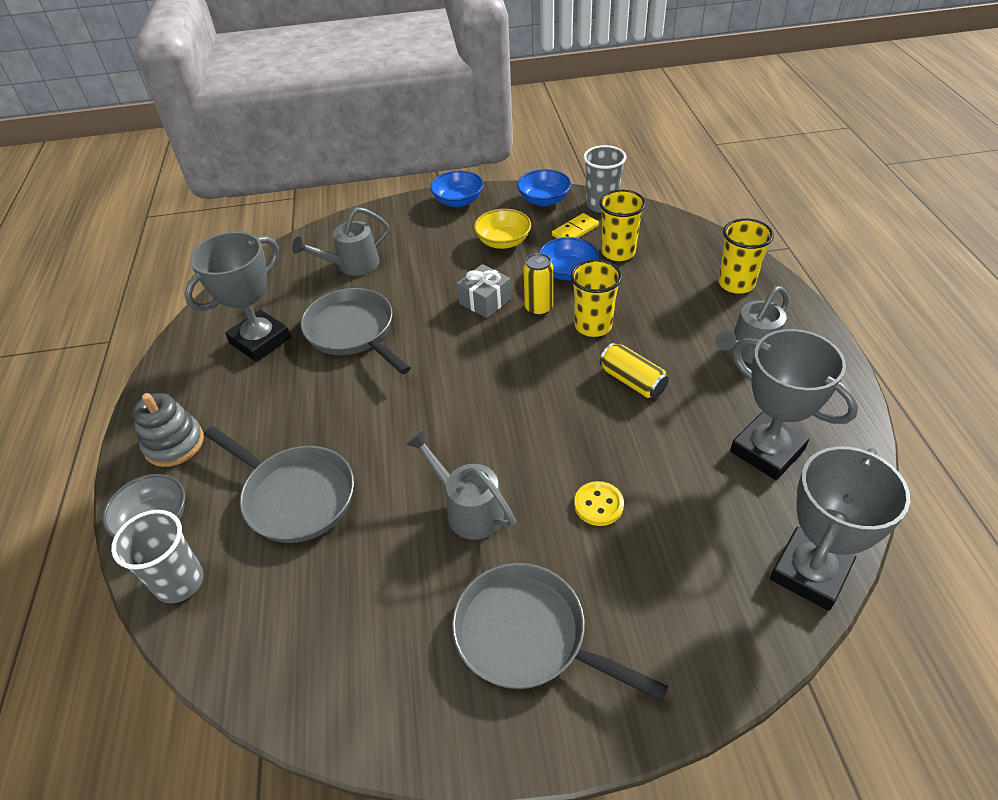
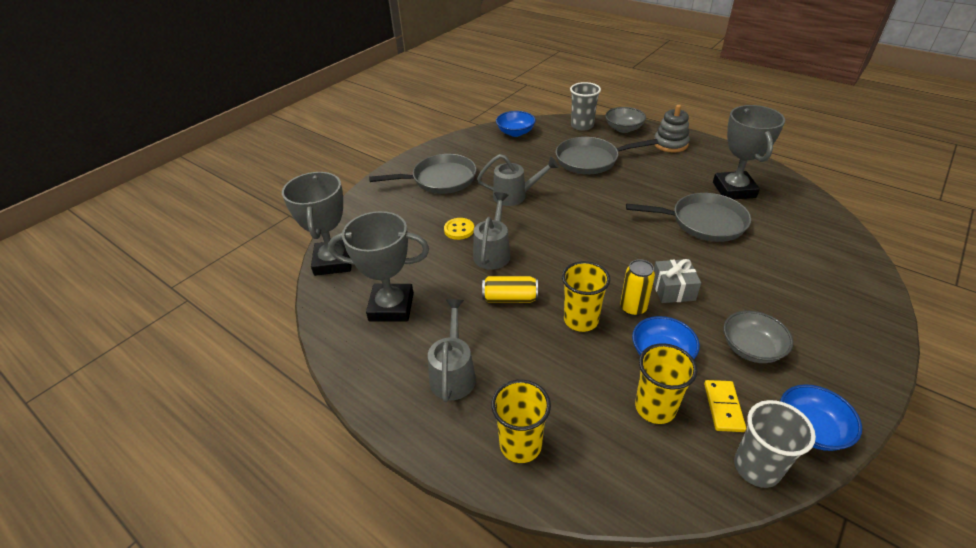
camera: 135 degrees right, 5 degrees down
(352, 265) = (794, 255): grey watering can -> grey watering can (493, 252)
(458, 201) = (863, 366): blue bowl -> blue bowl (515, 132)
(503, 241) = (751, 348): yellow bowl -> grey bowl

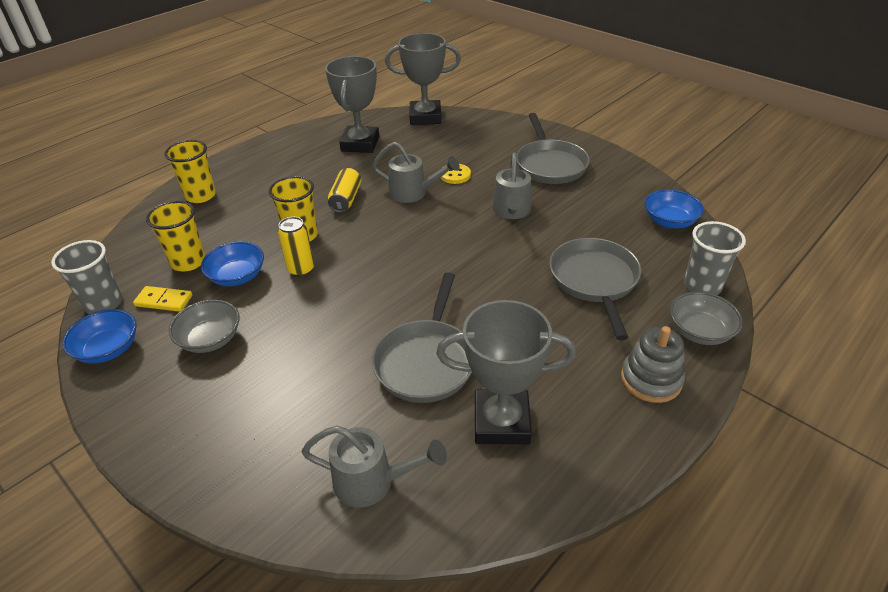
camera: 95 degrees right, 0 degrees up
(453, 373) = (277, 170): grey watering can -> grey watering can (372, 482)
(673, 289) = (315, 303): grey gift -> none

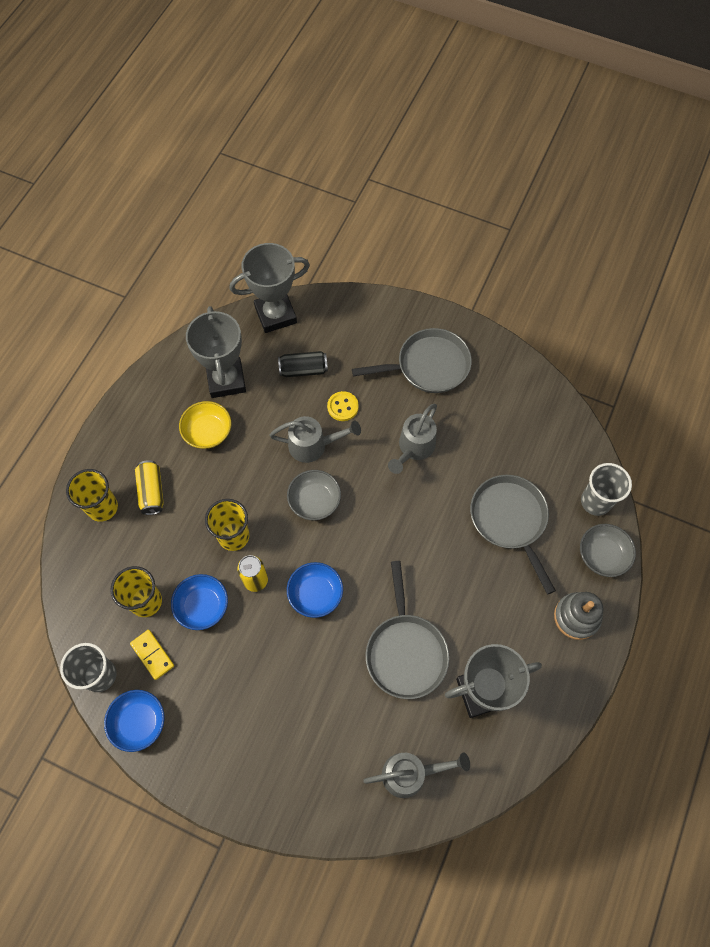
camera: 20 degrees left, 25 degrees up
(164, 301) = (152, 655): yellow domino -> yellow domino turned 60 degrees clockwise
(210, 339) = (220, 684): grey bowl -> grey bowl (314, 501)
(324, 169) = (208, 432): none -> yellow bowl
(346, 199) = (252, 473): yellow can -> yellow can (151, 491)
(431, 149) = (303, 369): none -> black can
(511, 211) = (414, 448): grey watering can -> grey watering can turned 45 degrees clockwise
(550, 164) = (428, 366): grey pan -> grey pan turned 75 degrees counterclockwise
(669, 221) = (554, 423): blue bowl -> blue bowl (315, 594)

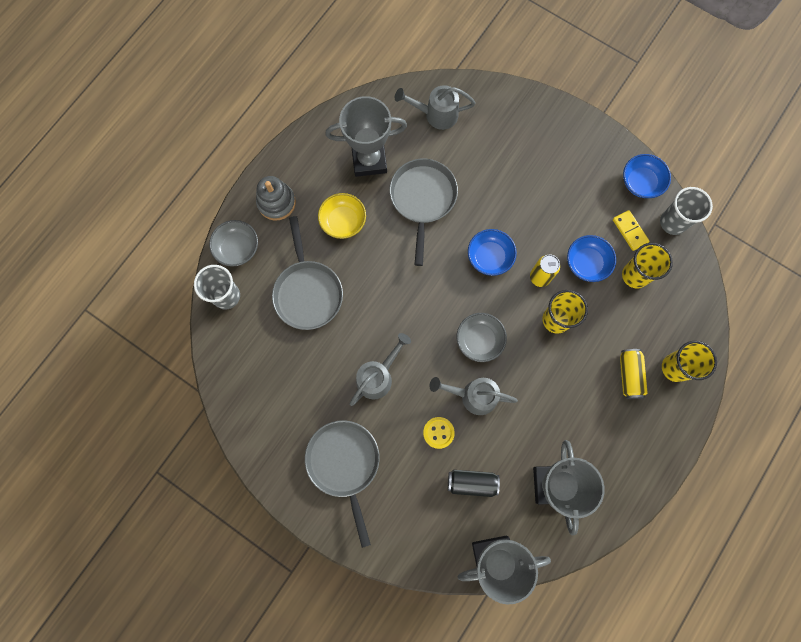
camera: 170 degrees left, 10 degrees up
(208, 432) = (574, 428): yellow bowl -> yellow bowl (343, 221)
(428, 366) = (344, 464): grey pan -> grey pan turned 75 degrees clockwise

